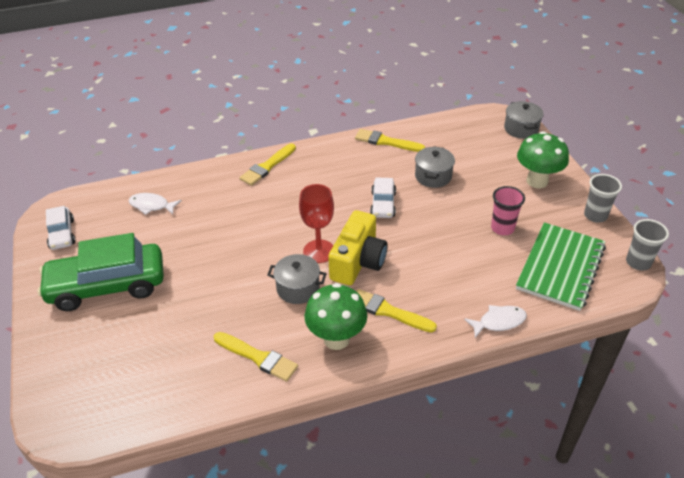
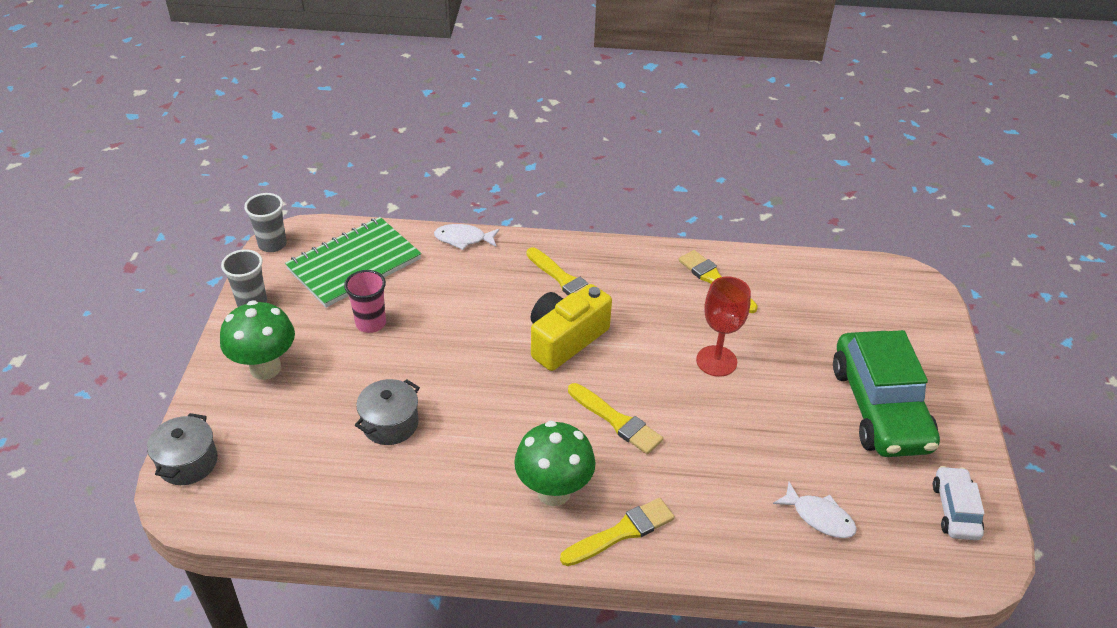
camera: 160 degrees left, 0 degrees up
(107, 286) = (879, 407): green car -> green car turned 75 degrees clockwise
(298, 288) = (649, 332): grey pot -> none
(319, 251) = (605, 367): red goblet -> red goblet (716, 361)
(336, 339) = (630, 272): green mushroom -> green mushroom (554, 491)
(383, 204) = (488, 404): white car -> none
(386, 142) = (409, 515): yellow brush -> yellow brush (616, 421)

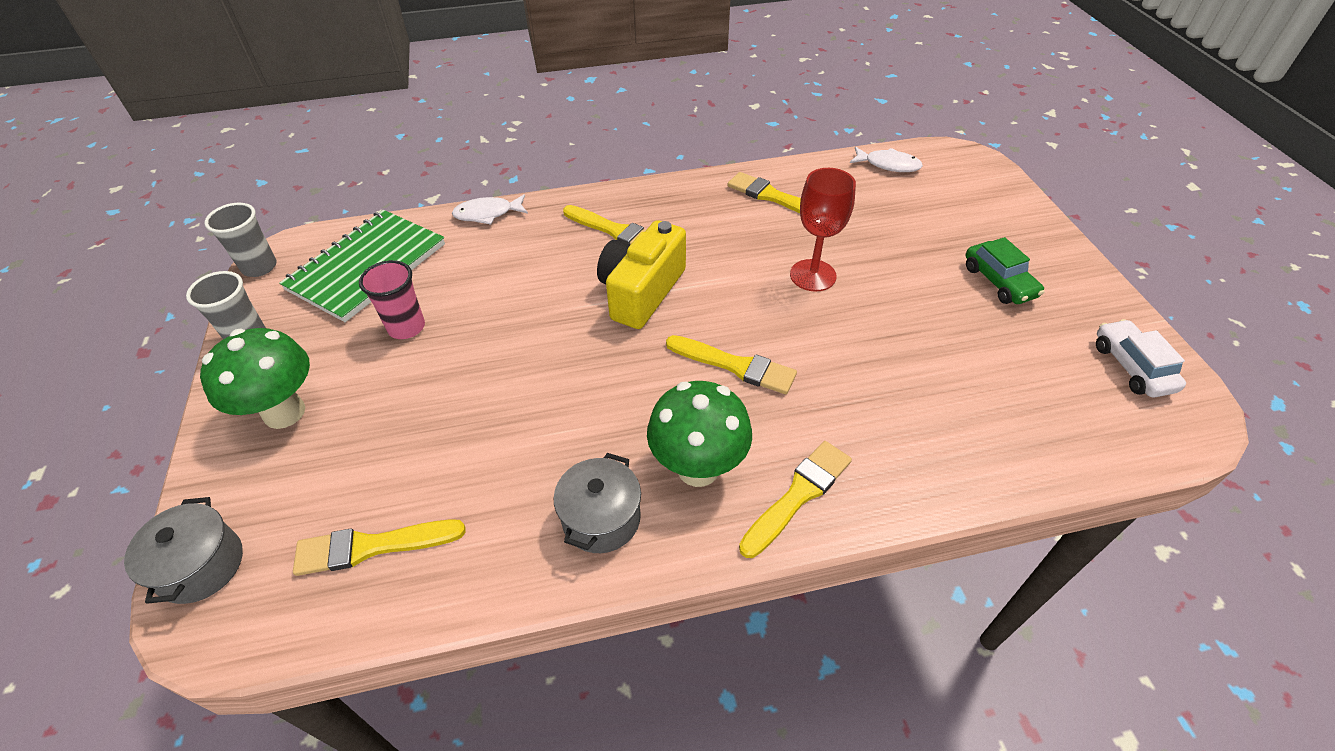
camera: 15 degrees left, 5 degrees up
(303, 482) = (372, 547): none -> yellow brush
(390, 424) = (467, 440): grey pot -> grey pot (601, 518)
(819, 517) = (1003, 413): white fish -> white fish (888, 165)
(879, 407) = (999, 282): green car -> green car, size x0.50

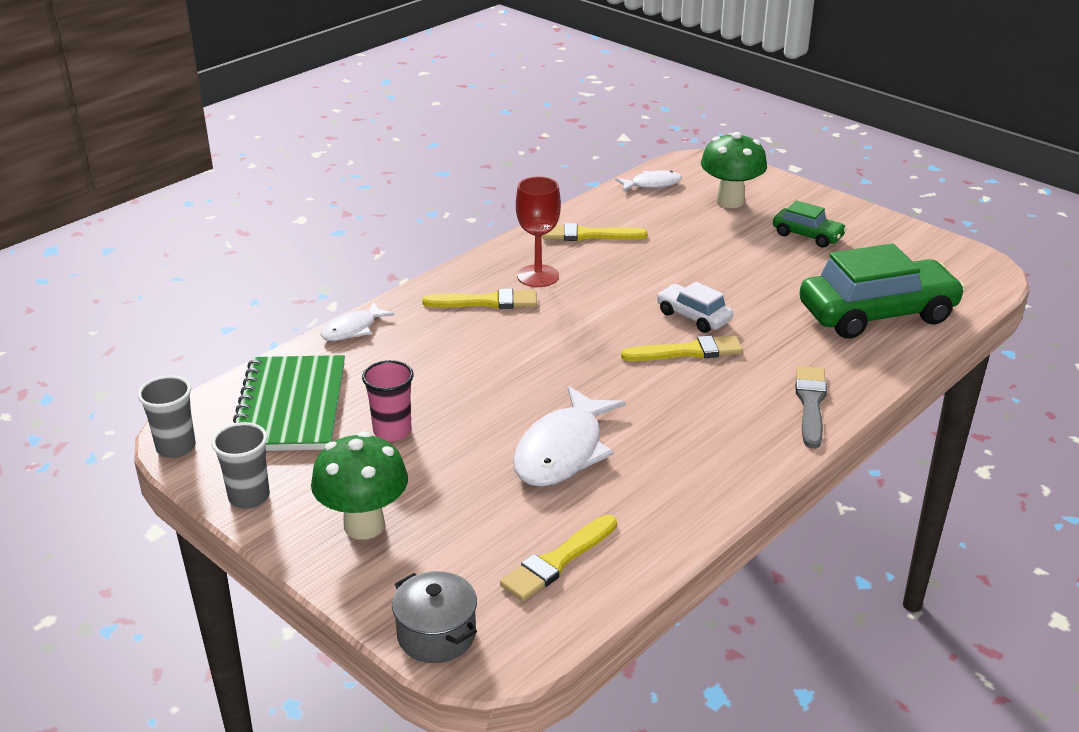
camera: 35 degrees left, 15 degrees down
(508, 421) = (563, 451): none -> white fish
(601, 518) = (700, 472): grey pot -> none
(641, 292) = (561, 334): yellow camera -> none
(698, 468) = (731, 418): green mushroom -> green mushroom (730, 201)
(798, 495) = (810, 403): yellow brush -> grey brush
(813, 275) = (678, 276): red goblet -> red goblet (538, 276)
(988, 415) = (877, 314): none -> green car
(1131, 367) = (932, 256): white car -> white car (693, 317)

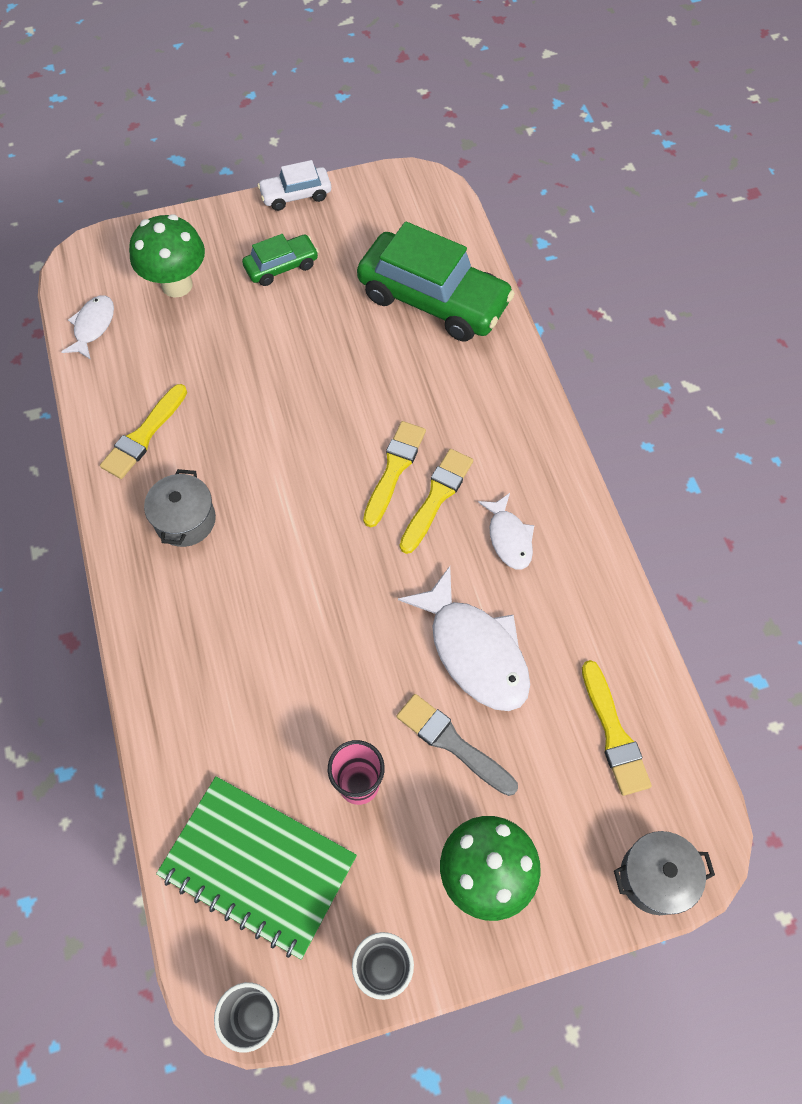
camera: 60 degrees left, 30 degrees up
(352, 329) = (158, 743): white fish -> white fish (509, 538)
(486, 302) = (198, 590): yellow brush -> yellow brush (436, 497)
(538, 276) = (185, 520): red goblet -> grey pot
(693, 317) = (345, 433): white car -> white car (296, 195)
(810, 403) = (522, 427): grey brush -> grey brush (452, 743)
(877, 314) = (433, 300): green car -> green car turned 105 degrees clockwise

